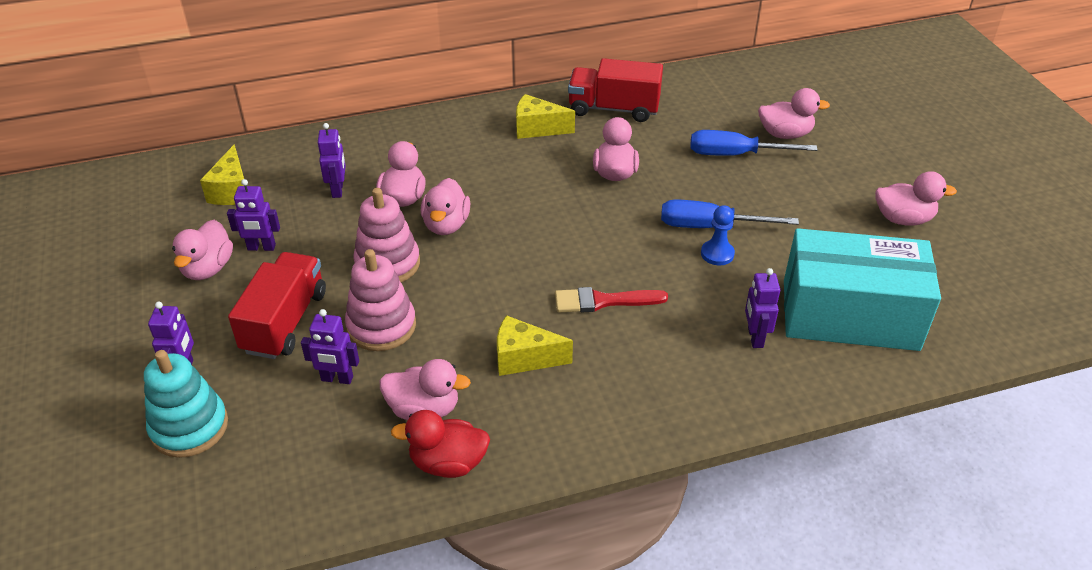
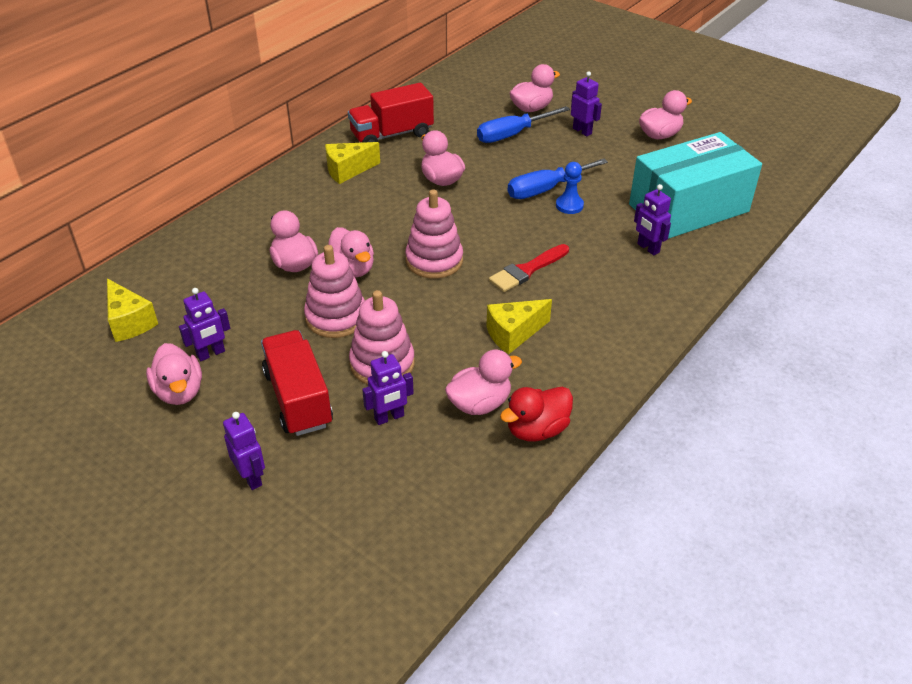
camera: 35 degrees left, 0 degrees up
(189, 427) = (306, 515): turquoise stacking toy -> none
(338, 190) = (229, 281): purple robot -> purple robot (582, 131)
(526, 250) = (434, 260): none -> pink stacking toy

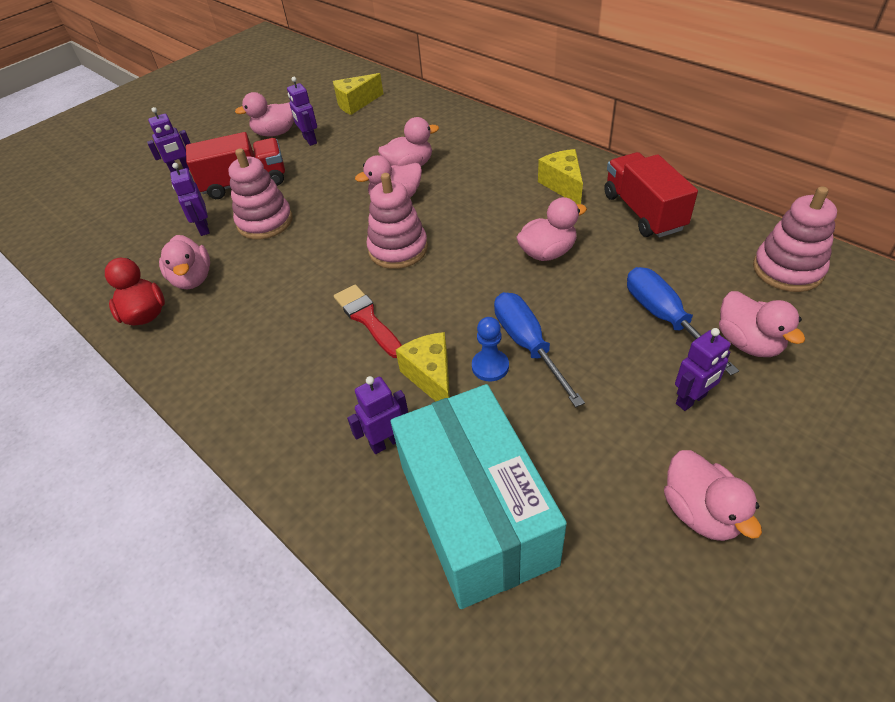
camera: 100 degrees right, 5 degrees up
(336, 317) = (331, 194): pink stacking toy -> pink stacking toy (787, 269)
(513, 334) = (271, 304): yellow cheese -> yellow cheese (431, 377)

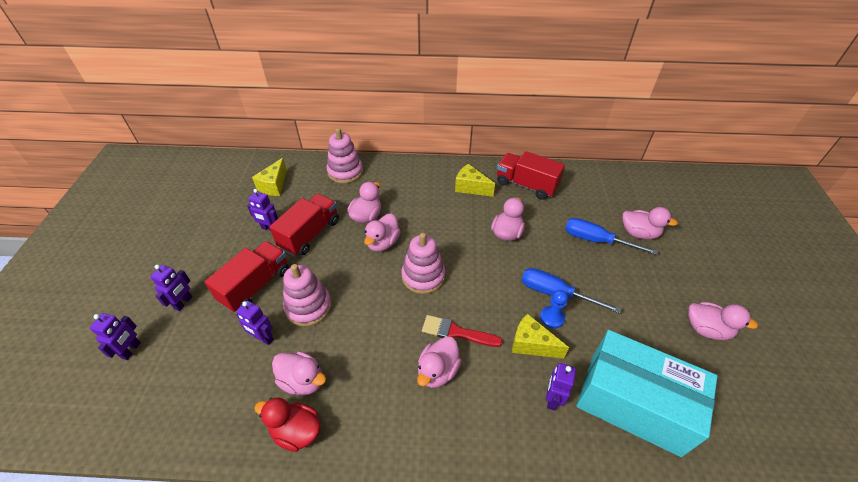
camera: 45 degrees left, 0 degrees up
(276, 133) = (234, 235): pink duck -> pink duck (438, 371)
(338, 160) = (310, 234): none -> red truck
(691, 400) = (649, 276): purple robot -> purple robot (131, 350)
(787, 269) = (615, 186): pink stacking toy -> pink stacking toy (345, 172)

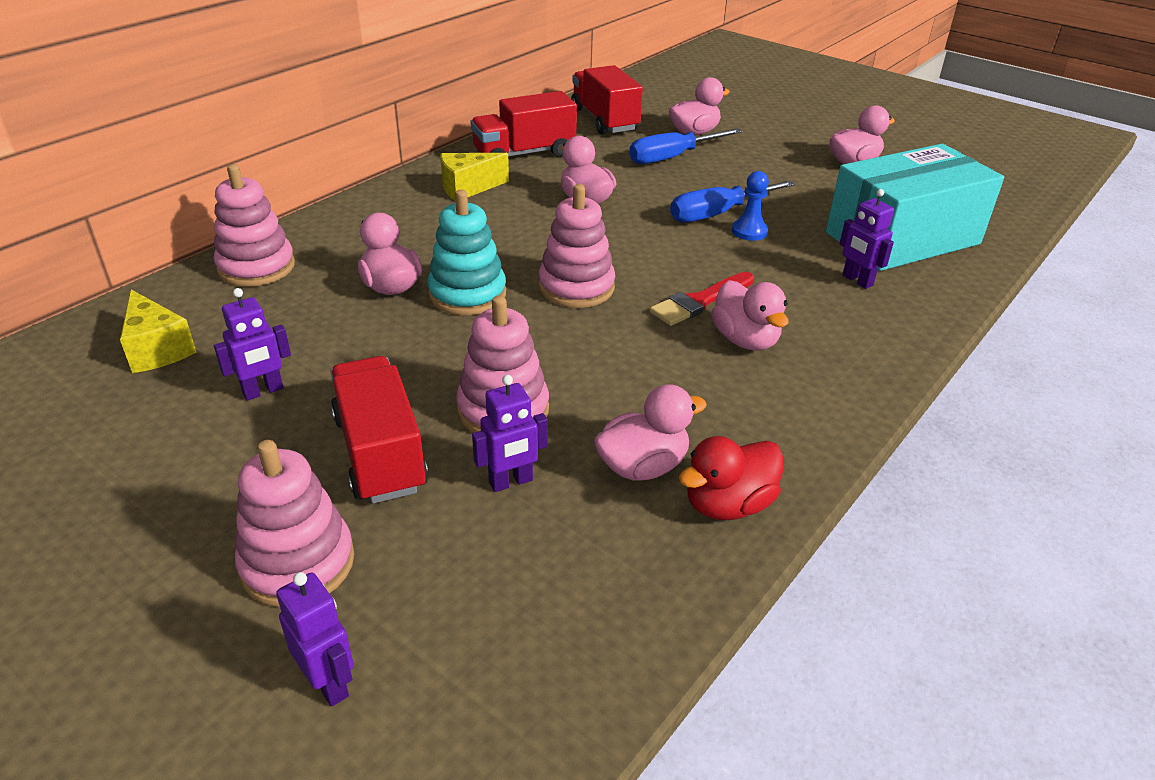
camera: 55 degrees left, 10 degrees down
(183, 303) = (298, 563): purple robot -> pink stacking toy
(310, 234) = (345, 353): red truck -> red truck (604, 120)
(382, 243) = (467, 294): pink duck -> turquoise stacking toy
(531, 344) = (772, 260): yellow cheese -> none

